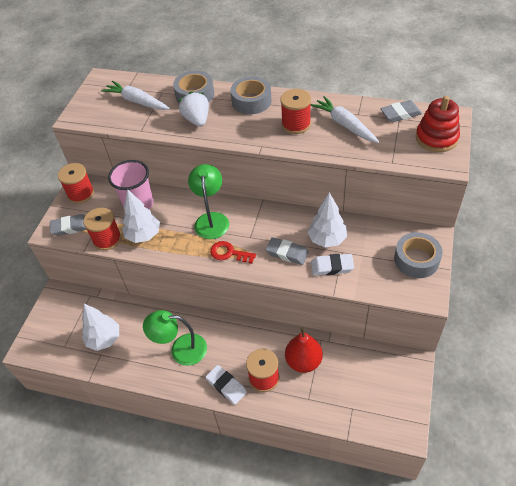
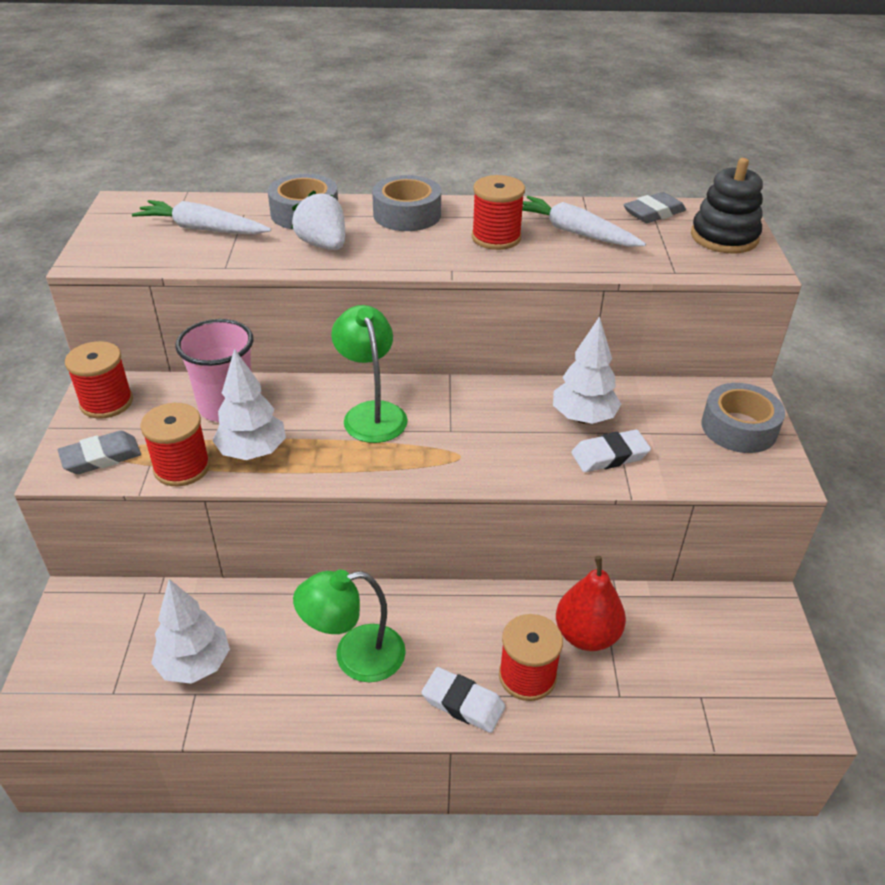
camera: 20 degrees left, 10 degrees down
(229, 253) = (423, 459): red key -> none
(287, 253) = (525, 446): grey eraser -> none
(436, 138) = (724, 237): red stacking toy -> black stacking toy

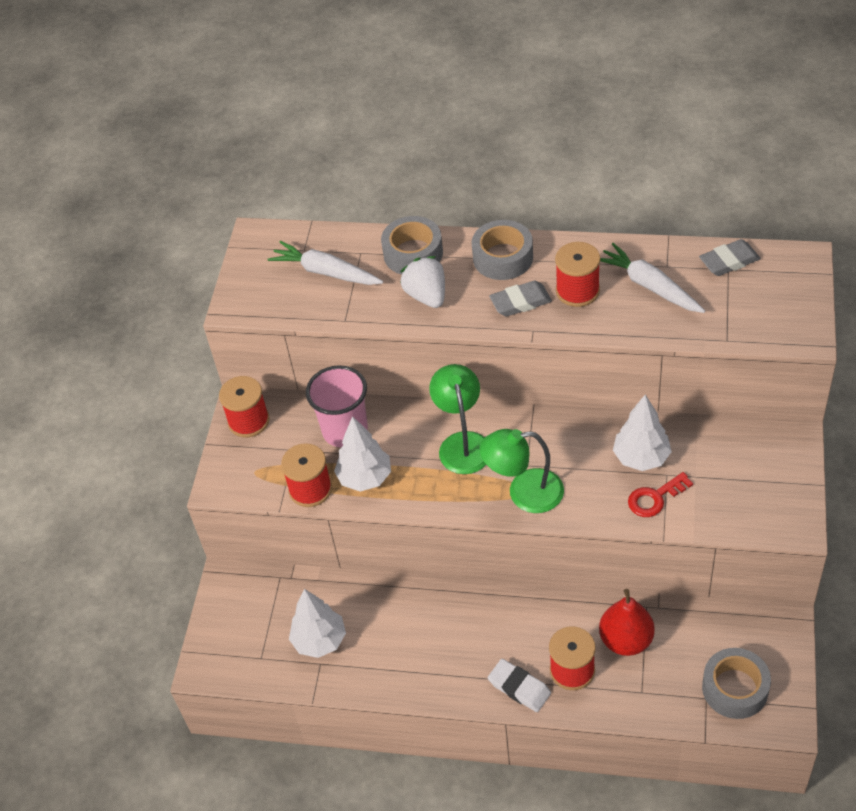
camera: 15 degrees right, 10 degrees up
(101, 457) = (248, 475): grey eraser -> grey eraser (520, 302)
(355, 656) = (440, 643): green lamp -> green lamp (524, 493)
(609, 455) = (655, 498): white eraser -> red key
(724, 237) = (785, 296): black stacking toy -> none
(739, 428) = (774, 475): grey tape -> grey tape (735, 688)

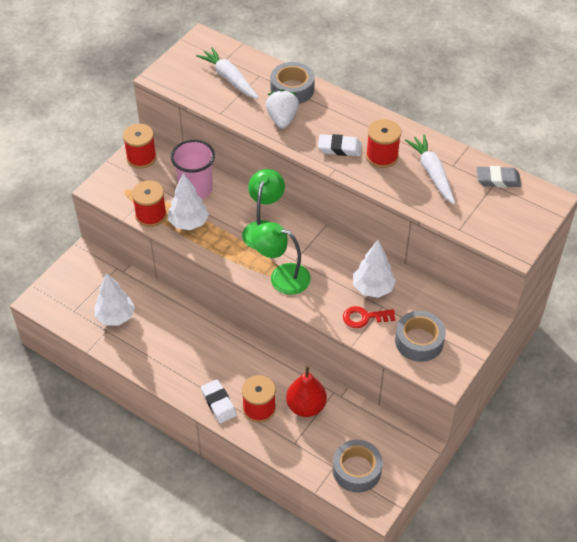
camera: 20 degrees right, 0 degrees up
(503, 257) = (348, 115): grey tape -> grey tape (419, 341)
(520, 302) = (339, 148): grey eraser -> white eraser

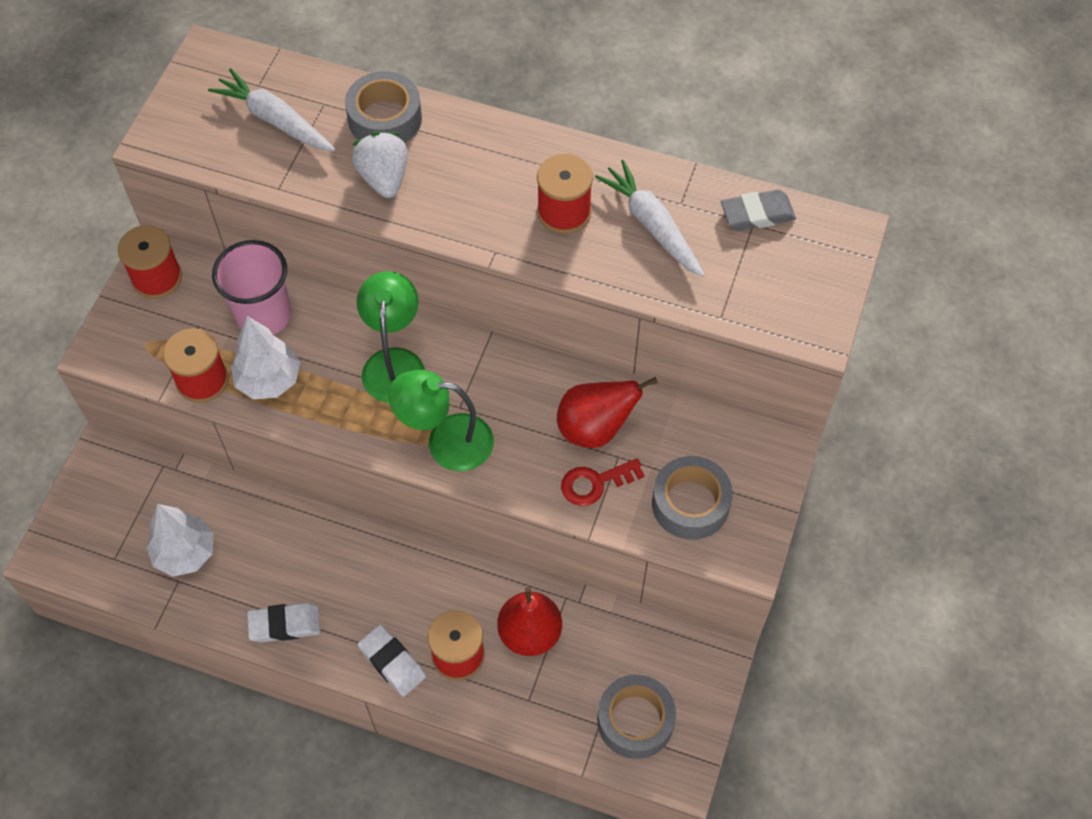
camera: 15 degrees left, 10 degrees up
(339, 148) = (492, 211): white eraser -> white eraser (284, 624)
(373, 288) = (595, 429): white tree -> red pear

